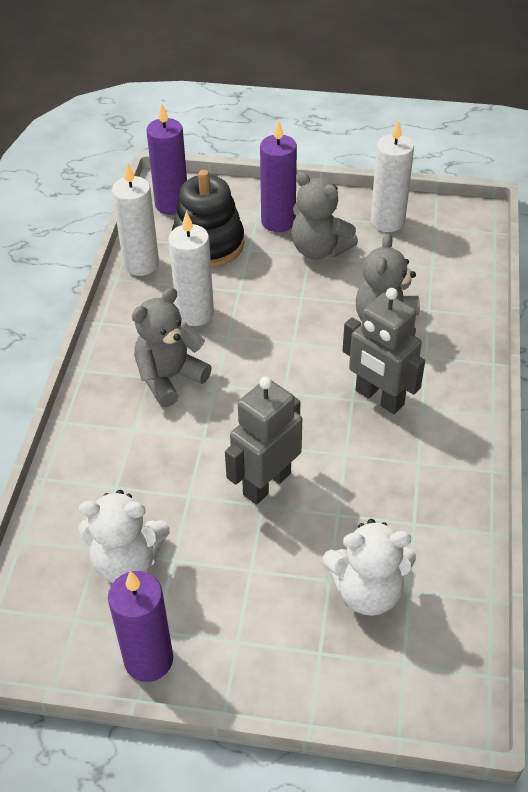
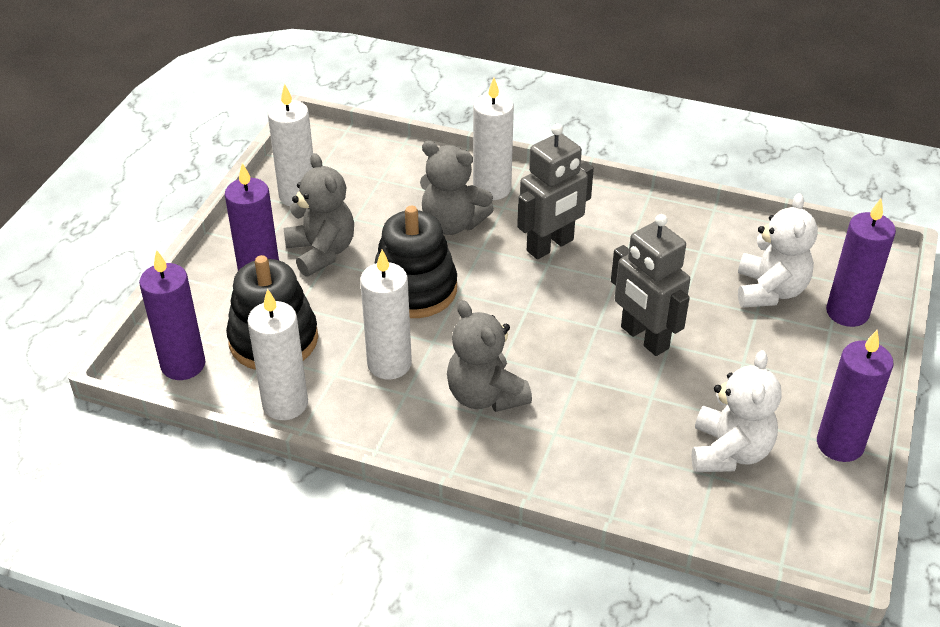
camera: 80 degrees left, 5 degrees down
(289, 313) = (414, 289): none -> black stacking toy
(319, 249) = (321, 252): grey teddy bear -> grey teddy bear turned 75 degrees counterclockwise
(353, 670) = (847, 312): none -> purple candle
(449, 344) = (492, 189): none -> white candle

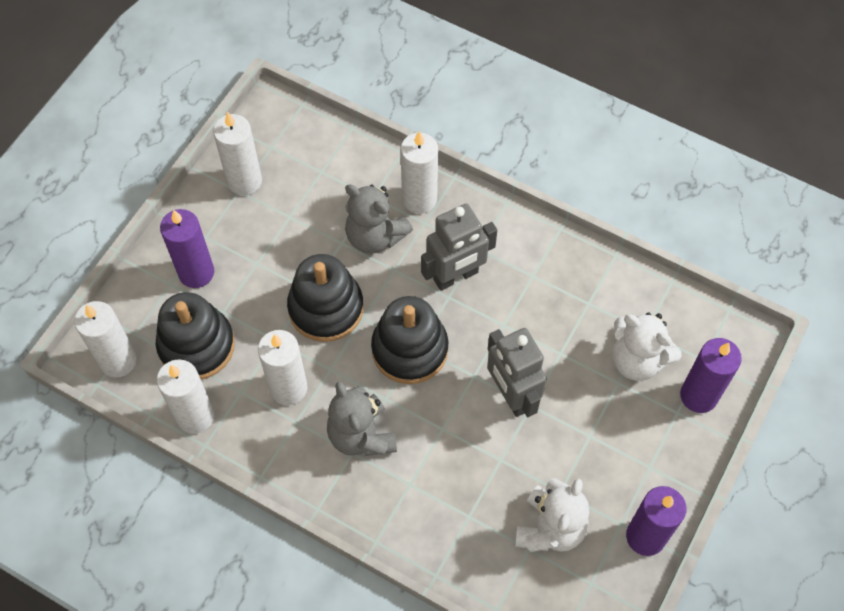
camera: 10 degrees right, 20 degrees up
(183, 365) = (118, 360): purple candle -> white candle
(321, 252) = (254, 252): grey teddy bear -> none
(518, 313) = (409, 349): none -> black stacking toy
(769, 291) = (637, 360): white teddy bear -> white teddy bear turned 105 degrees clockwise

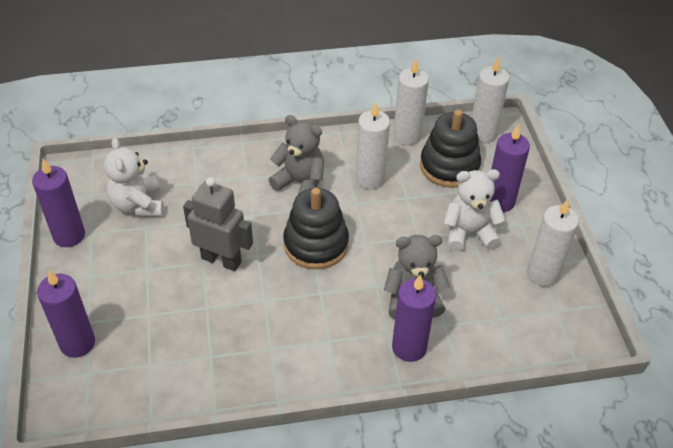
camera: 140 degrees right, 15 degrees down
(326, 308) = (396, 233): black stacking toy -> none
(419, 199) = (409, 347): white candle -> purple candle
(456, 276) = (328, 310): grey robot -> none
(637, 360) = (143, 339): white teddy bear -> white teddy bear (469, 233)

